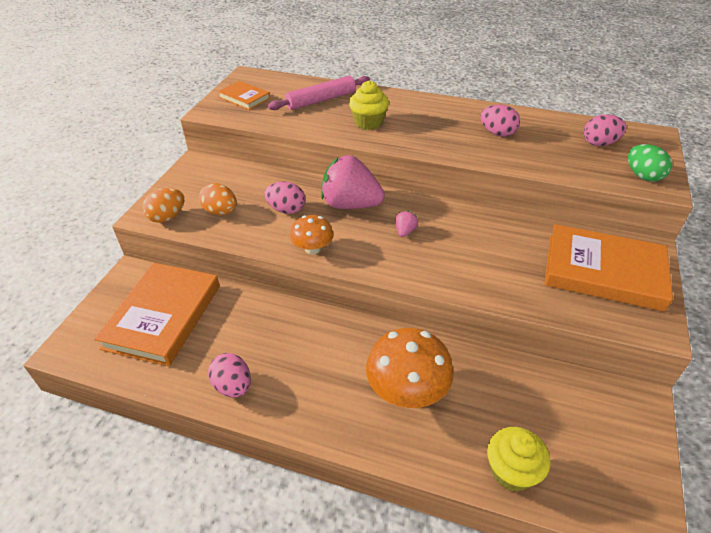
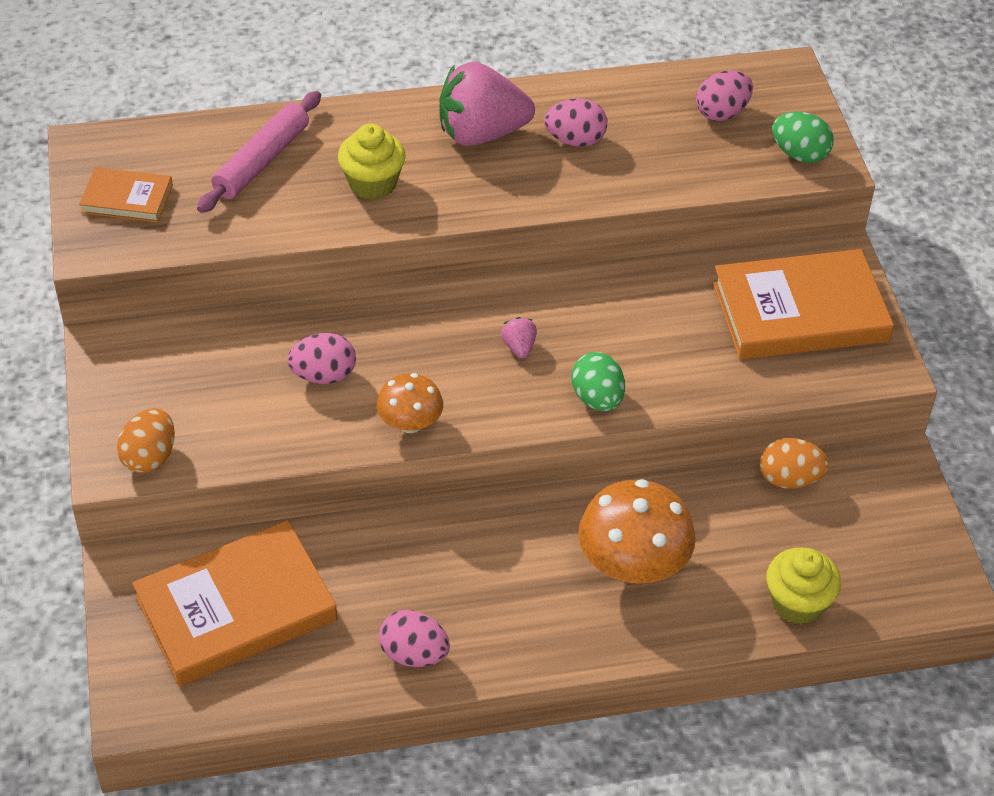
camera: 30 degrees left, 5 degrees up
(163, 316) = (236, 609): orange book -> orange book turned 75 degrees clockwise
(221, 212) = (226, 417): orange egg -> orange egg (789, 479)
(350, 204) = (412, 331): pink strawberry -> pink strawberry (481, 134)
(434, 275) = (597, 399): none -> green egg

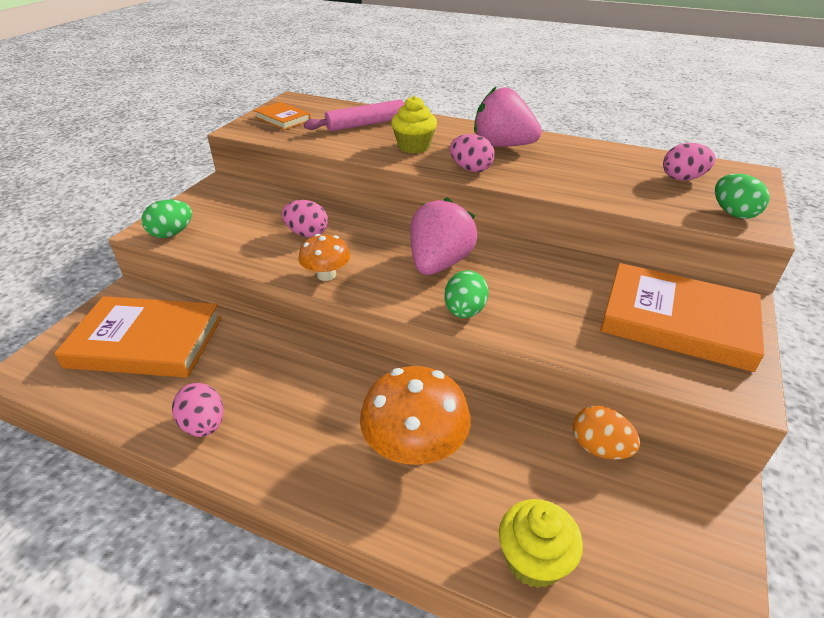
camera: 35 degrees right, 10 degrees down
(150, 457) = (171, 234): orange egg -> green egg
(519, 347) = (439, 264): pink strawberry -> pink strawberry, size x2.43
(575, 140) = (561, 163): pink egg -> pink egg (470, 169)

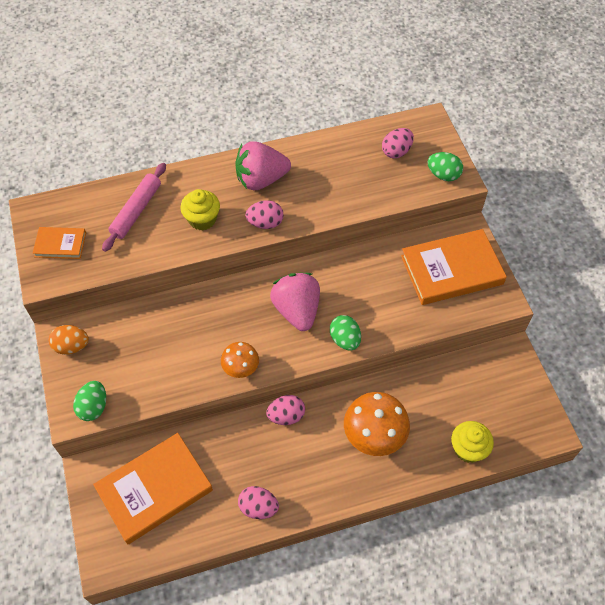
camera: 40 degrees left, 20 degrees up
(307, 234) = (188, 341): pink egg -> pink egg (286, 416)
(599, 448) = (454, 369): orange egg -> orange egg (72, 346)

